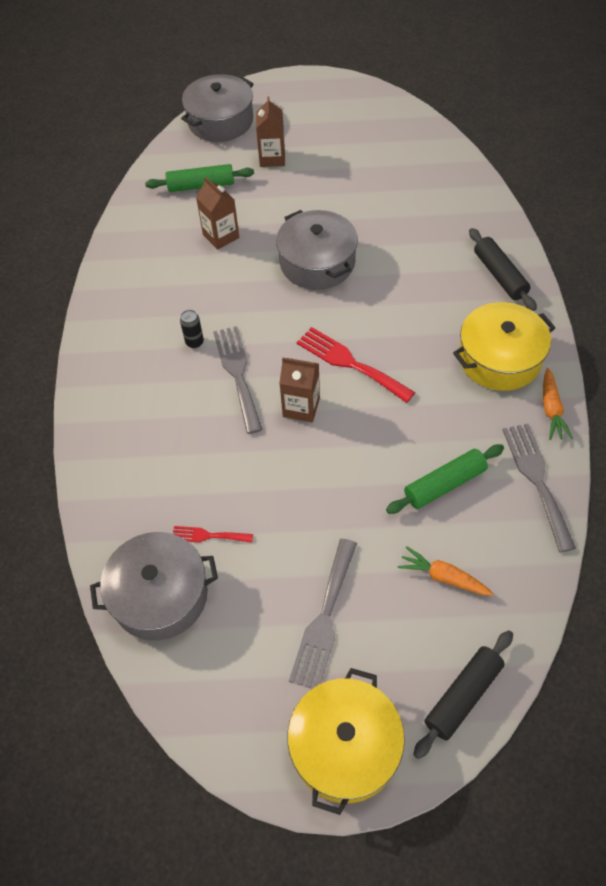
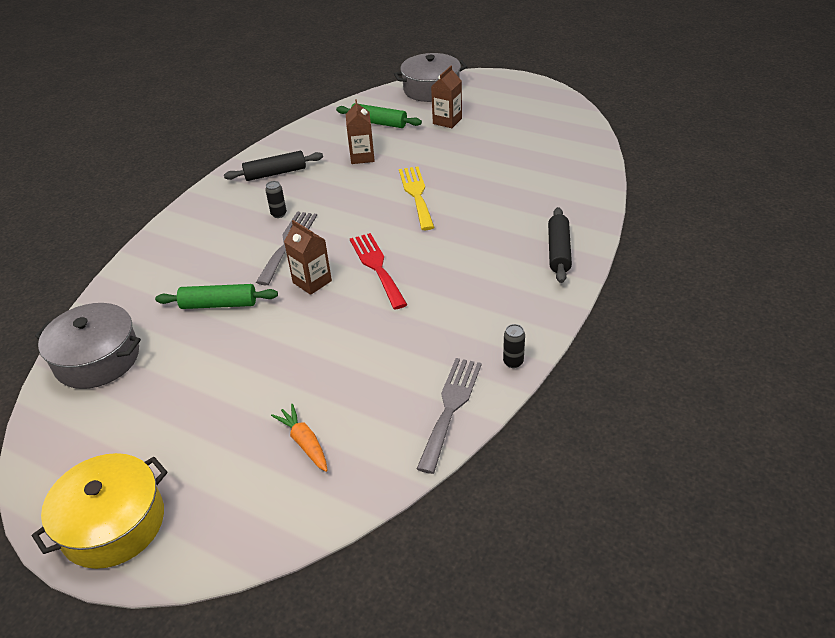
camera: 30 degrees right, 15 degrees down
(208, 535) = (165, 336): red fork -> none
(317, 262) = (416, 195): grey pot -> yellow fork
(324, 619) = (188, 428): grey fork -> none
(444, 484) = (370, 378): green rolling pin -> green rolling pin (219, 304)
(463, 696) = (234, 537): black rolling pin -> black rolling pin (275, 173)
(499, 358) = (502, 308): yellow pot -> none
(551, 409) = (513, 362): orange carrot -> black can

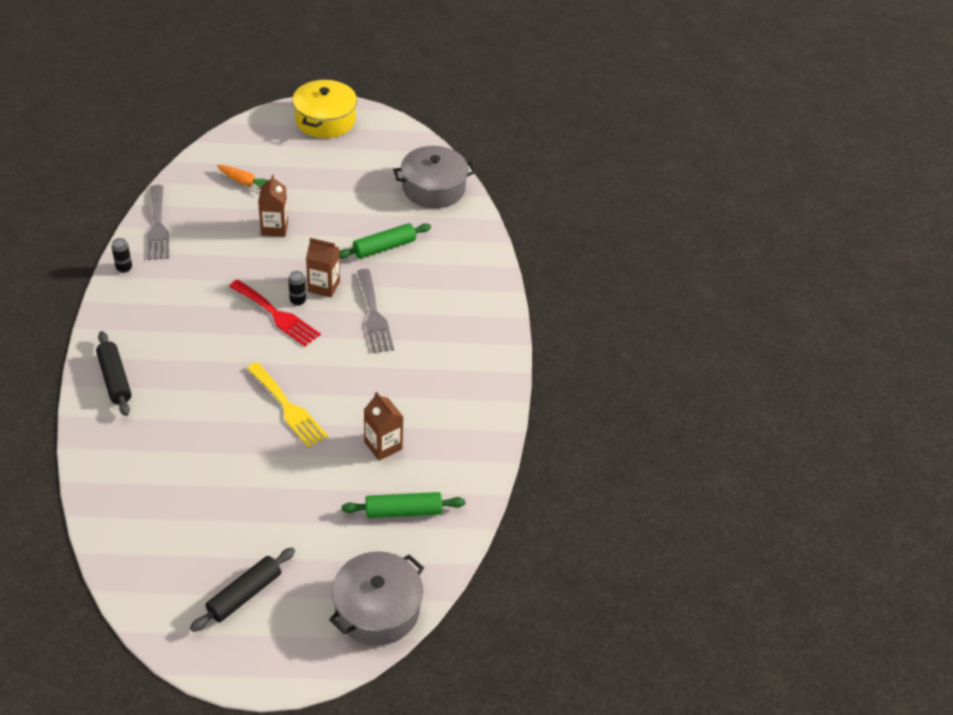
camera: 145 degrees right, 5 degrees up
(275, 173) = (459, 392): black rolling pin -> black rolling pin (244, 594)
(279, 214) = (411, 343): black can -> black can (298, 301)
(447, 121) = (317, 543): brown carton -> brown carton (274, 228)

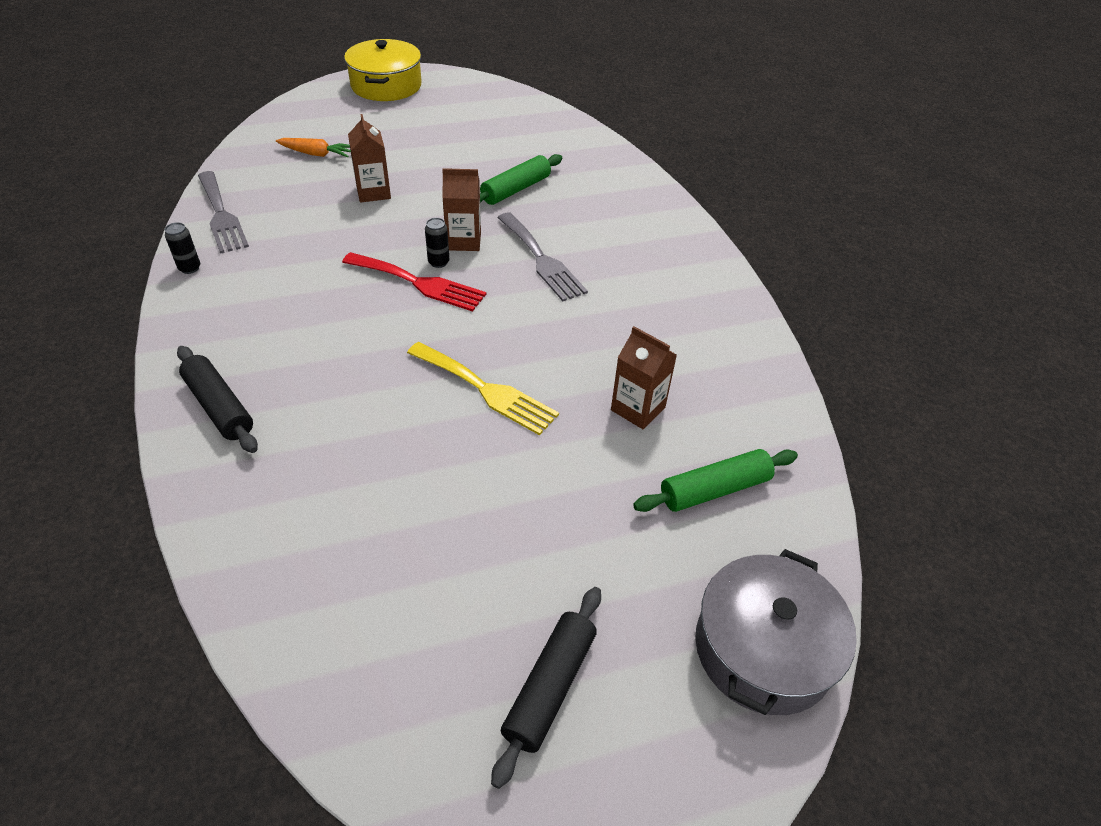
camera: 15 degrees left, 0 degrees up
(433, 188) = (540, 126): grey pot -> none

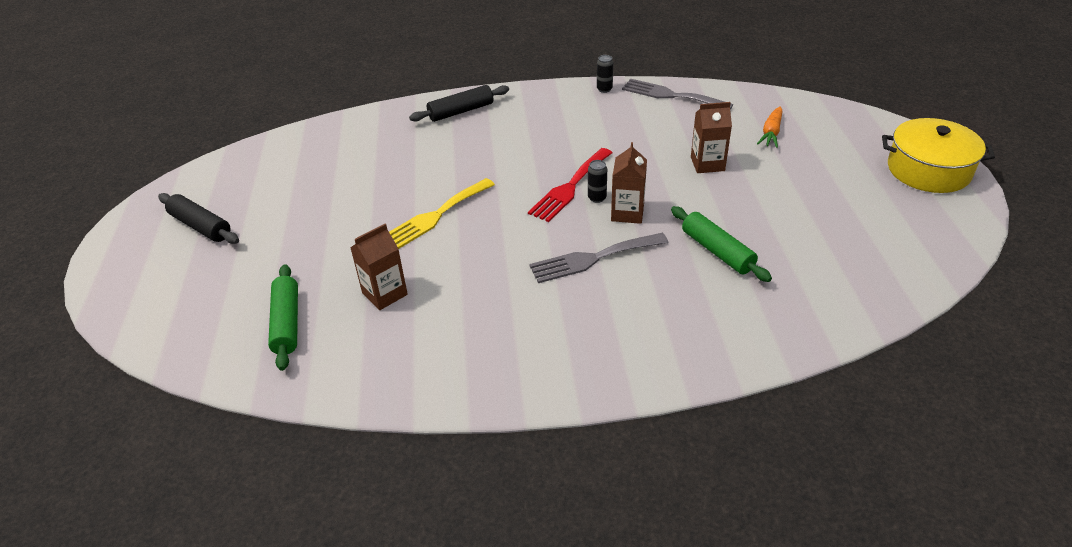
camera: 105 degrees right, 5 degrees down
(221, 215) = (671, 95): grey fork -> grey fork turned 45 degrees clockwise
(763, 648) = (158, 319): grey pot -> none

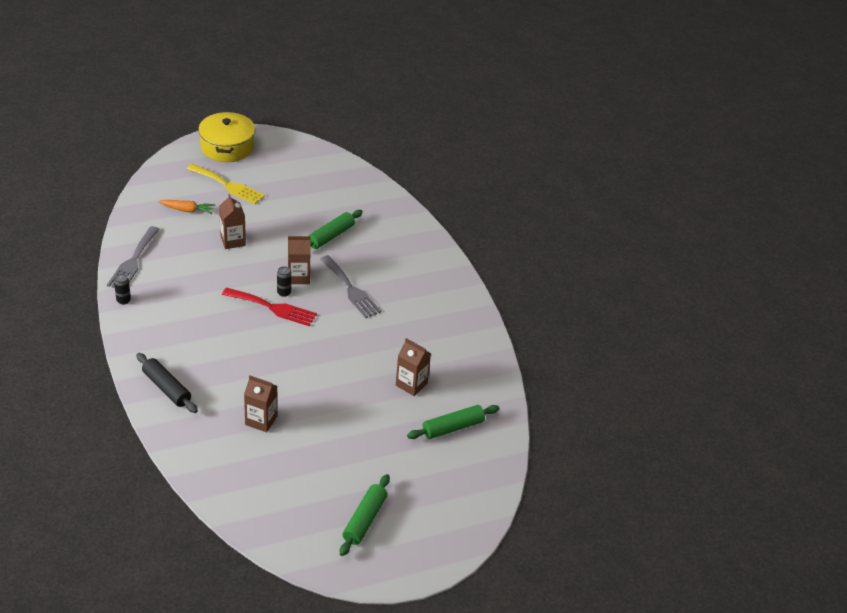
camera: 110 degrees left, 0 degrees up
(201, 226) = (364, 520): black rolling pin -> green rolling pin
(385, 166) = (261, 420): none -> brown carton
(436, 216) = (321, 375): yellow fork -> yellow fork (228, 185)

